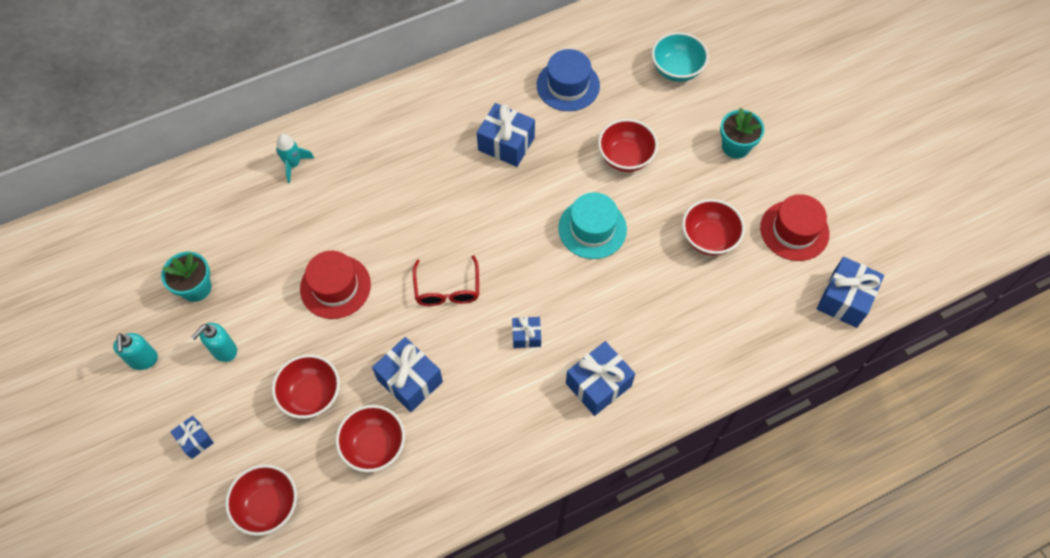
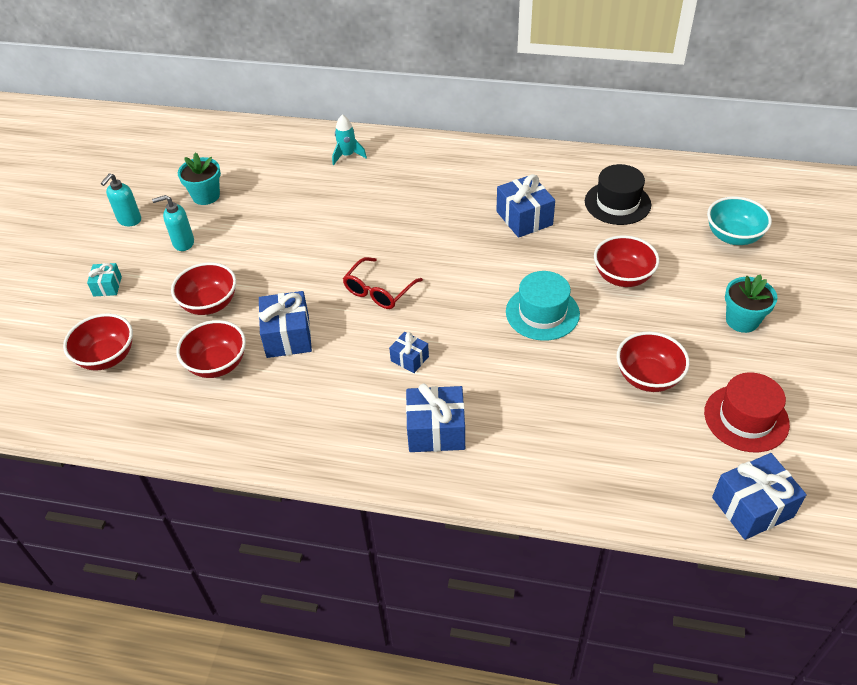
camera: 40 degrees right, 15 degrees down
(195, 440) = (107, 286): blue gift -> turquoise gift
(335, 286) = (298, 245): red hat -> none
(568, 85) = (617, 203): blue hat -> black hat

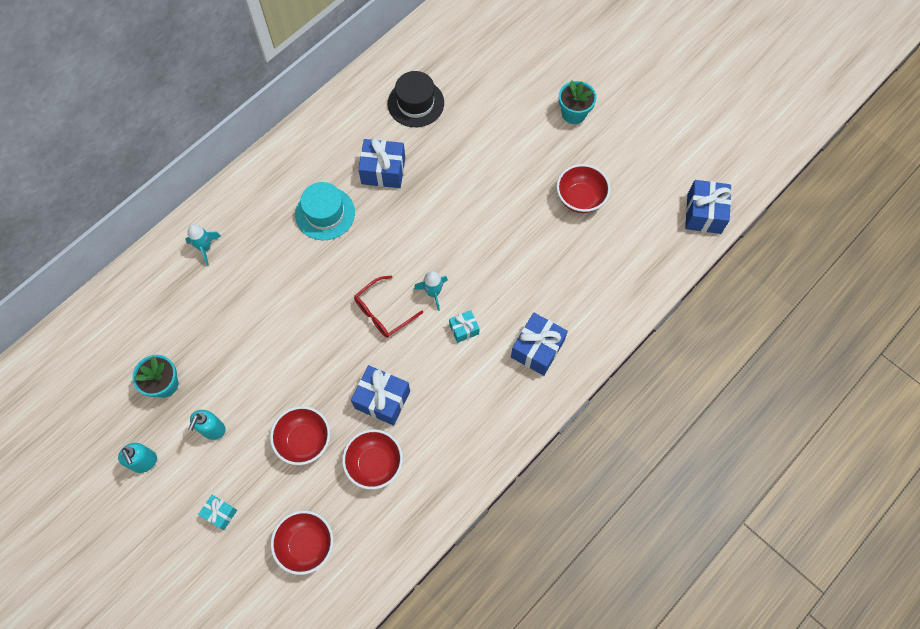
camera: 60 degrees left, 20 degrees up
(378, 291) = (383, 312): red glasses -> red glasses turned 75 degrees clockwise
(409, 359) = (464, 329): blue gift -> turquoise gift
(429, 316) = (433, 293): none -> turquoise rocket
(542, 313) = (483, 221): turquoise hat -> turquoise hat (325, 213)
(622, 277) = (487, 151): red bowl -> none
(733, 236) = (501, 62): turquoise bowl -> none
(746, 418) = (645, 169): red hat -> none

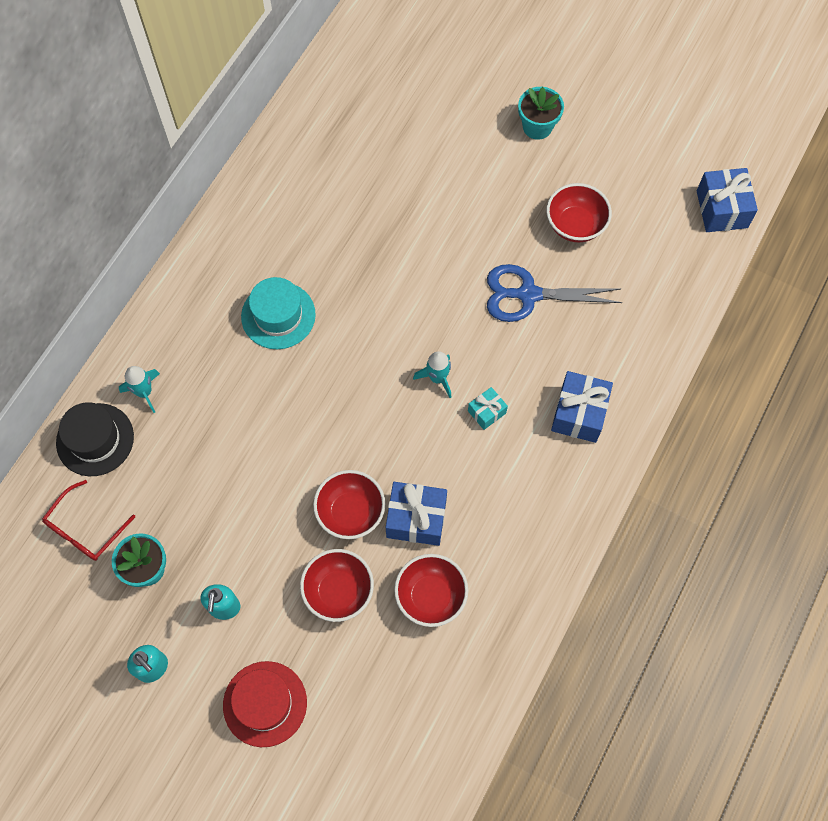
camera: 15 degrees left, 0 degrees up
(220, 513) = (265, 703): turquoise gift -> red hat
(306, 545) = (379, 712): red bowl -> red bowl (350, 512)
(383, 171) = (332, 247): blue gift -> none
(383, 312) = (385, 416): red glasses -> red glasses (85, 529)
(415, 103) = (346, 157): black hat -> black hat (95, 439)
(525, 244) = (528, 295): none -> blue scissors

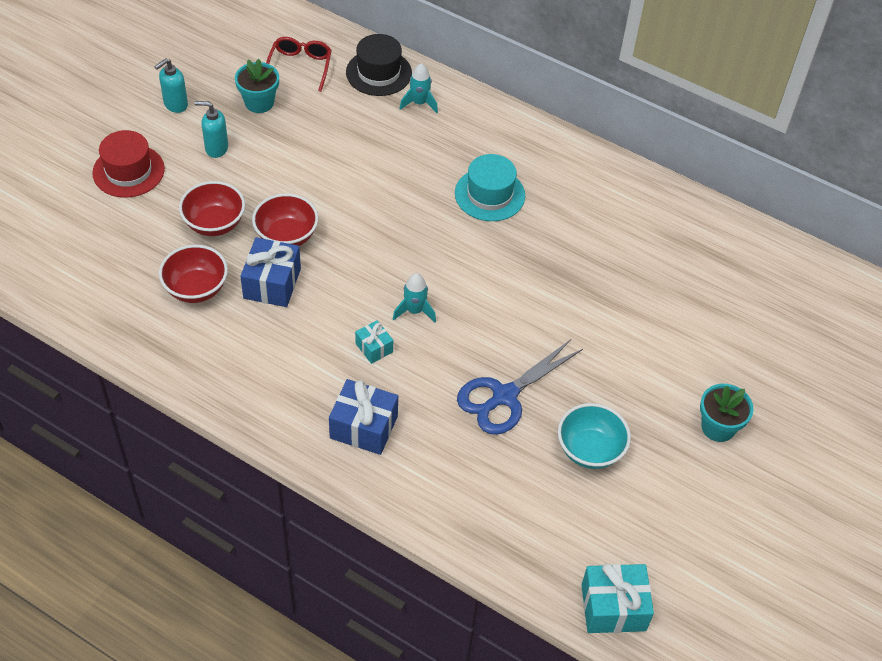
camera: 90 degrees right, 15 degrees down
(85, 529) = (300, 66): red glasses -> red glasses turned 60 degrees clockwise
(528, 295) = (504, 396): blue scissors -> blue scissors turned 135 degrees counterclockwise
(575, 225) = (590, 450): red bowl -> turquoise bowl
(722, 209) = (613, 607): blue gift -> turquoise gift

